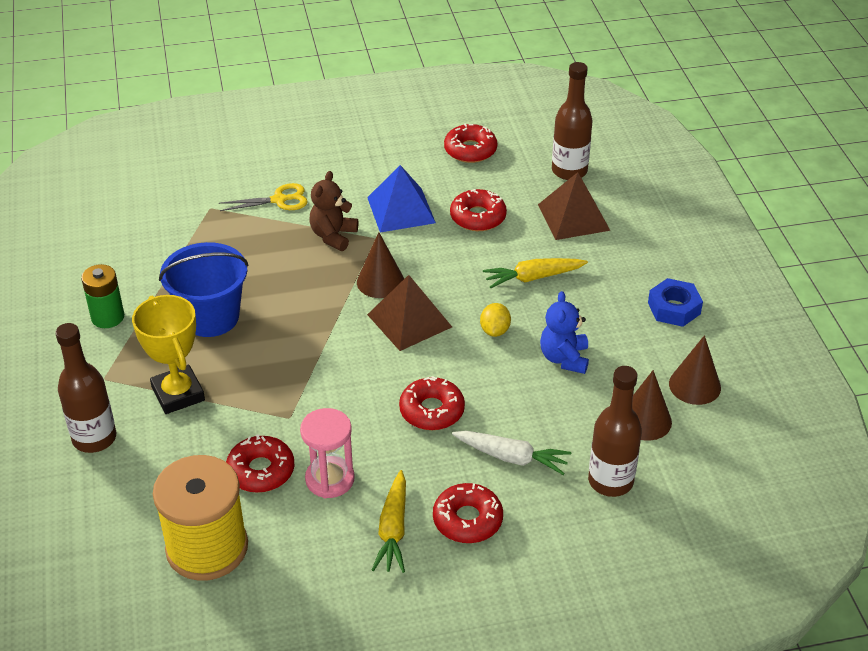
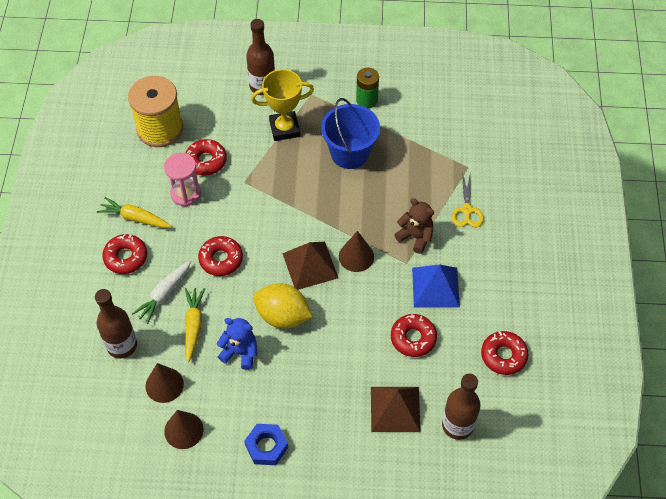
camera: 105 degrees right, 15 degrees up
(495, 330) = (283, 316): yellow lemon -> yellow lemon, size x1.92
(533, 278) = (331, 357): yellow carrot -> yellow carrot (193, 325)

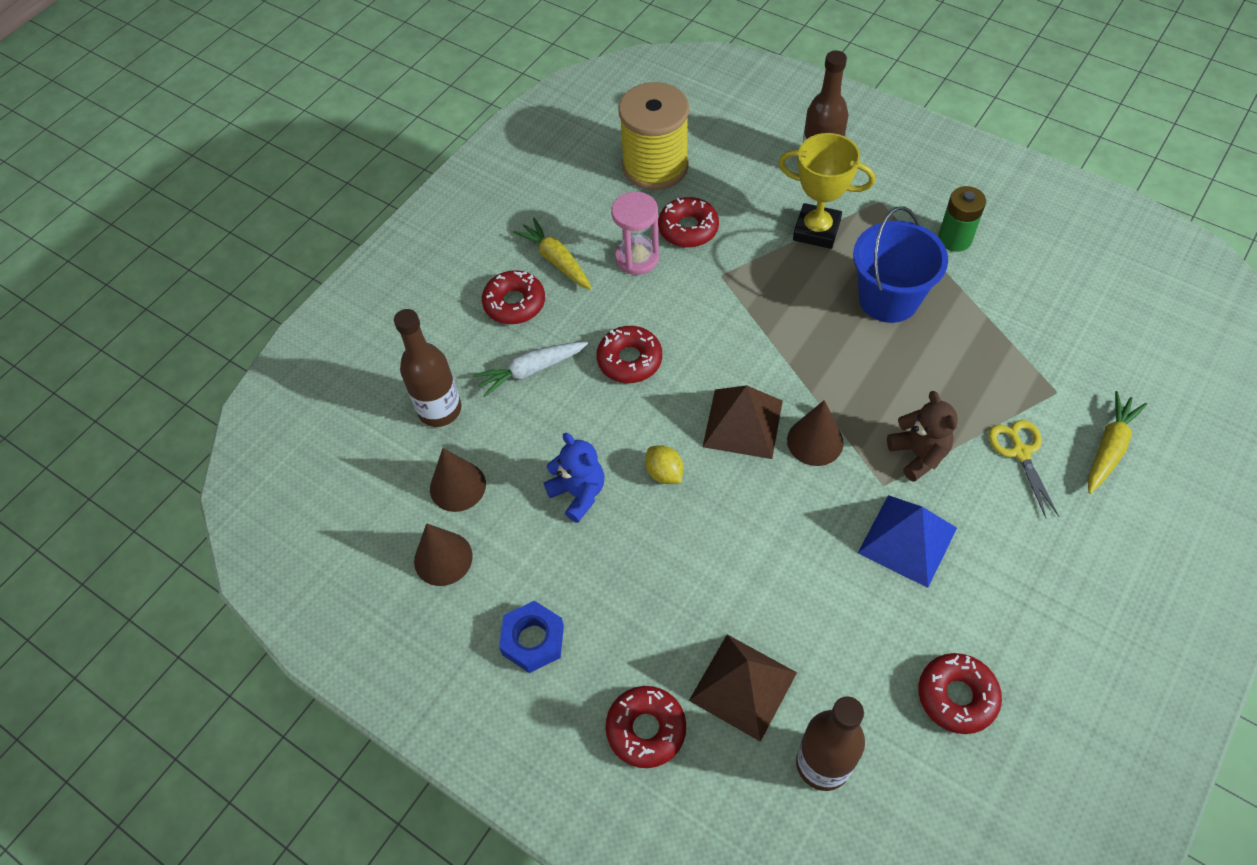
camera: 35 degrees right, 0 degrees up
(193, 325) = (542, 428): yellow carrot -> yellow carrot (1109, 447)
(283, 316) = (664, 473): yellow lemon -> yellow lemon, size x0.52
(413, 338) = (830, 597): red donut -> red donut (646, 729)
(467, 210) = (1020, 452): yellow scissors -> yellow scissors turned 135 degrees clockwise

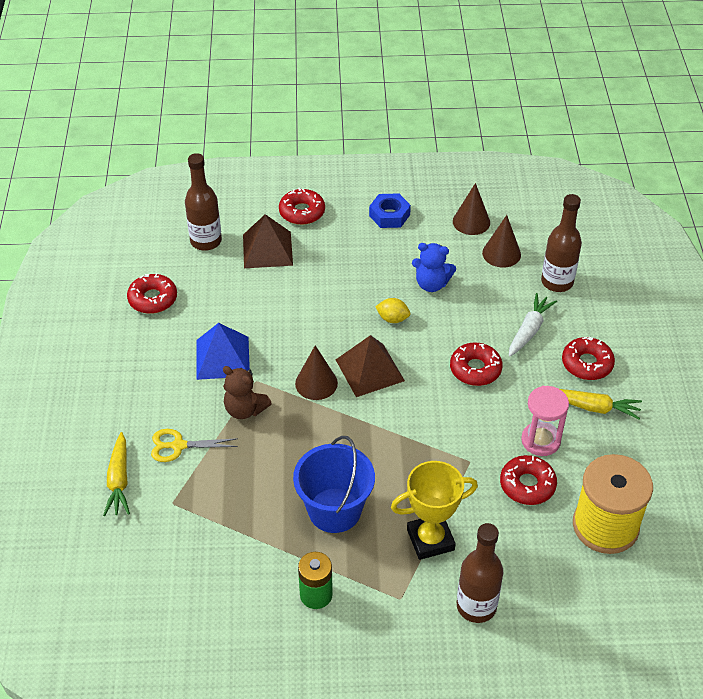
camera: 140 degrees right, 10 degrees down
(1020, 452) = (178, 446): yellow scissors -> yellow scissors turned 135 degrees clockwise

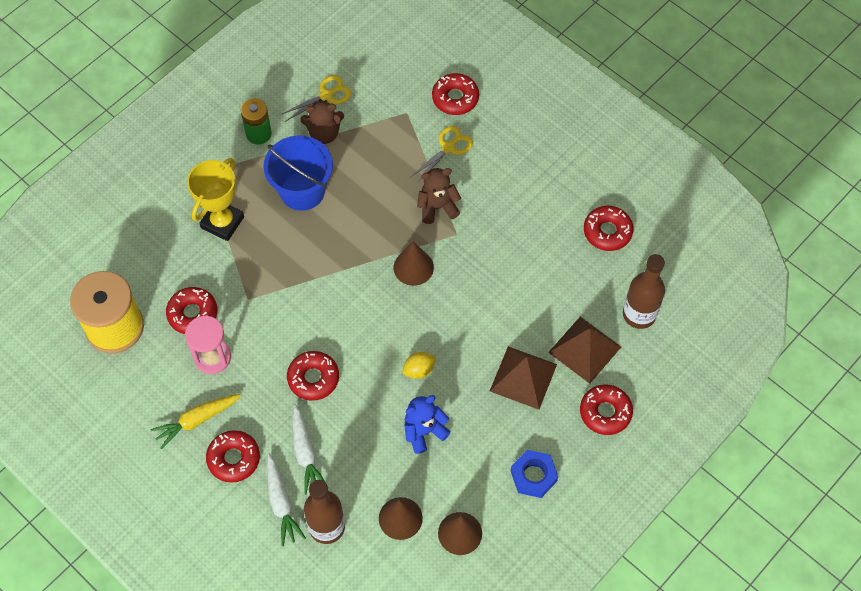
camera: 135 degrees right, 15 degrees up
(119, 480) = (455, 98): yellow carrot -> red donut
(217, 579) = (326, 95): none -> yellow scissors
(222, 357) = (500, 230): blue pyramid -> none
(260, 544) = (324, 133): none -> brown teddy bear
(369, 370) = (388, 310): brown pyramid -> brown pyramid (523, 377)
(476, 606) = (155, 205): brown bottle -> none
(576, 315) = (281, 503): none -> white carrot

